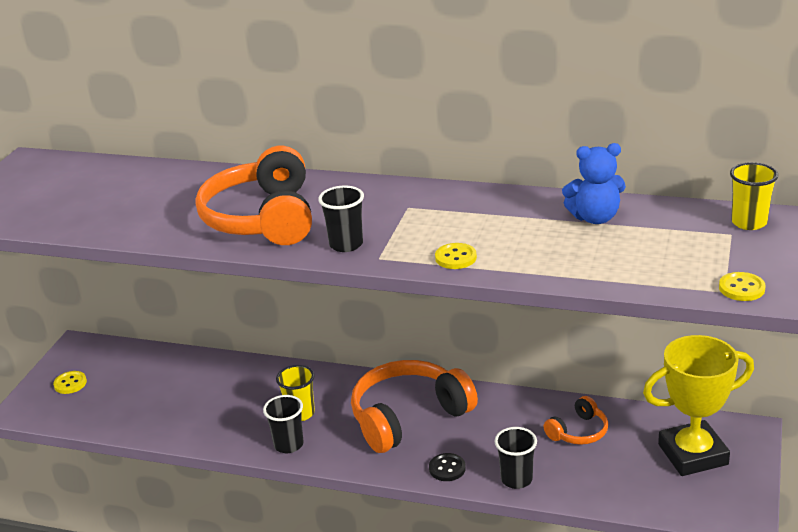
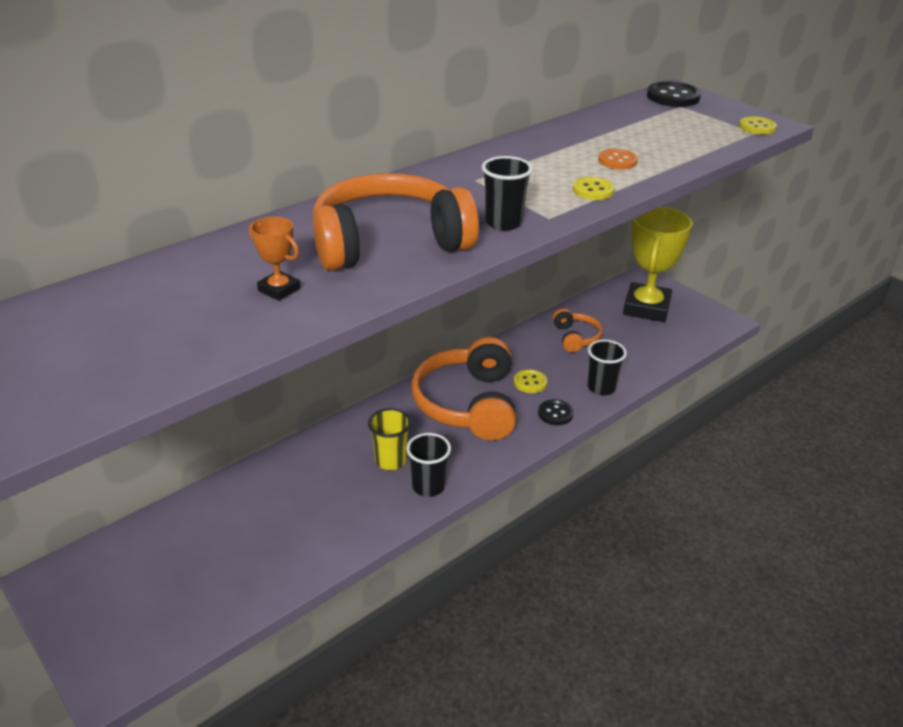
camera: 60 degrees left, 5 degrees up
(70, 383) = (117, 613): yellow button -> yellow button (530, 382)
(161, 212) = (279, 289): none -> orange trophy
(263, 218) = (389, 242): orange headphones -> orange headphones turned 135 degrees clockwise
(535, 248) = (617, 161): none -> orange button
(595, 218) = (600, 130): blue teddy bear -> none
(749, 222) = (673, 97): yellow cup -> black button

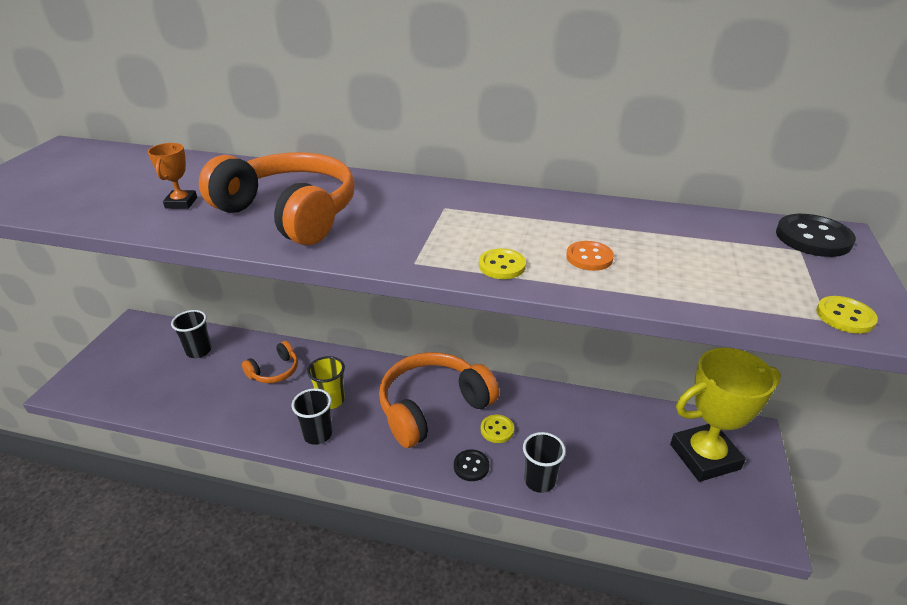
camera: 55 degrees right, 0 degrees up
(503, 223) = (378, 245): black cup -> black cup (199, 351)
(575, 337) = (593, 428): orange headphones -> orange headphones (274, 371)

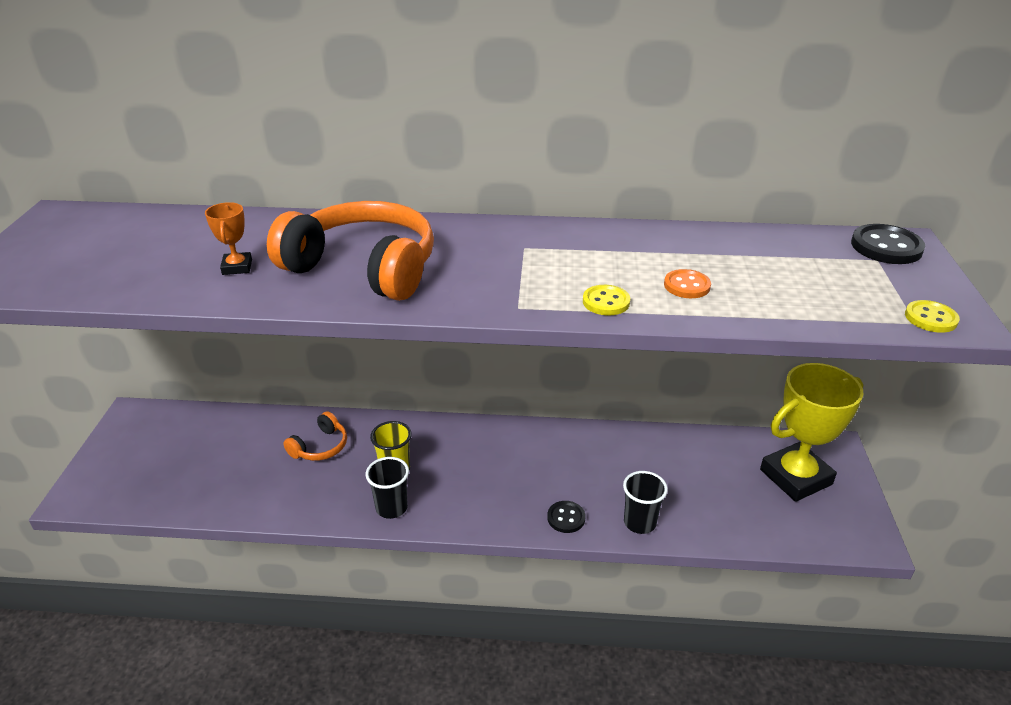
camera: 10 degrees left, 0 degrees up
(199, 351) = (223, 435): black cup -> none
(433, 407) = (509, 464): orange headphones -> none
(497, 430) = (582, 478): yellow button -> none

